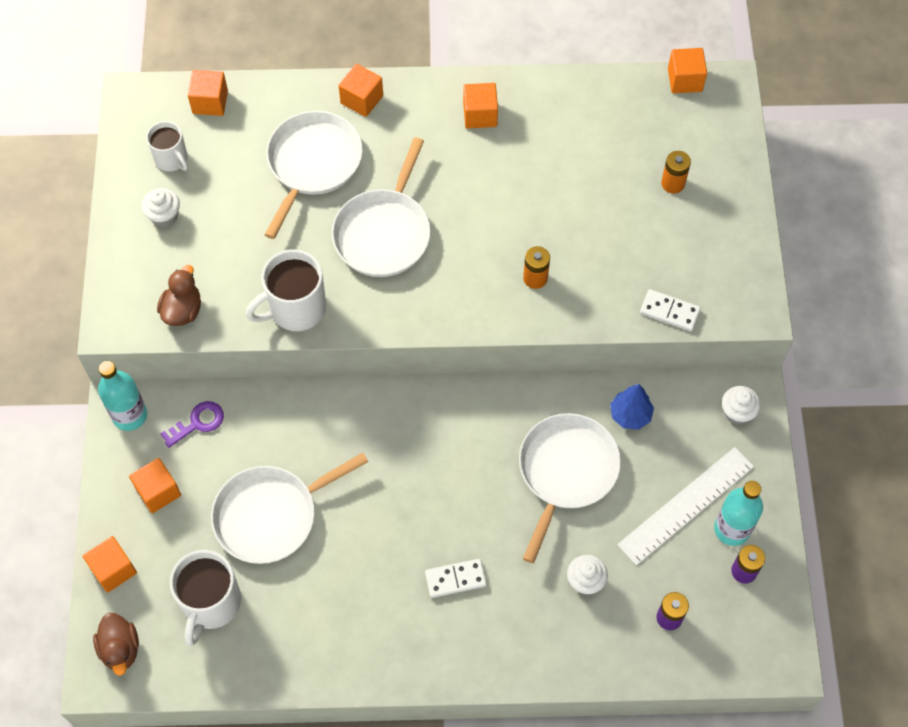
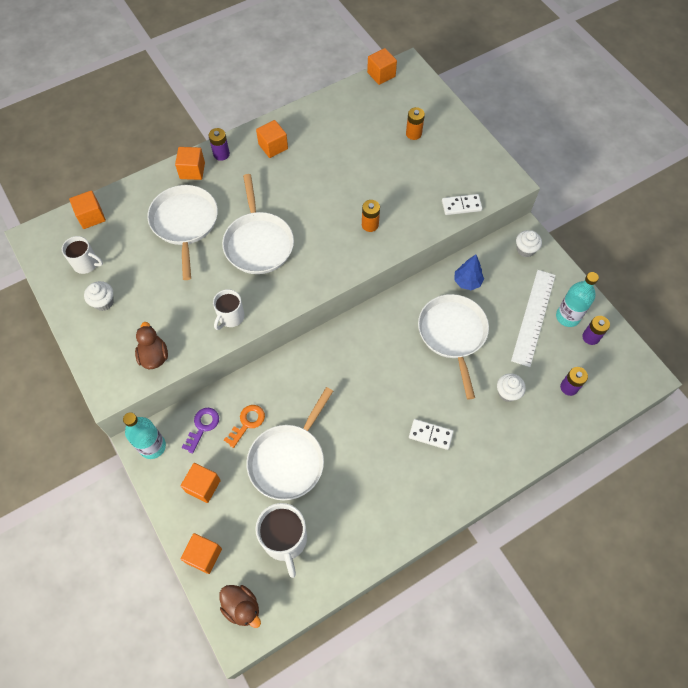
camera: 30 degrees left, 0 degrees up
(250, 446) = (247, 423): none -> orange key
(295, 309) = (230, 317): white mug -> white mug, size x0.63
(410, 94) = (221, 154): none -> purple battery
(455, 579) = (430, 435): white domino -> white domino turned 60 degrees clockwise

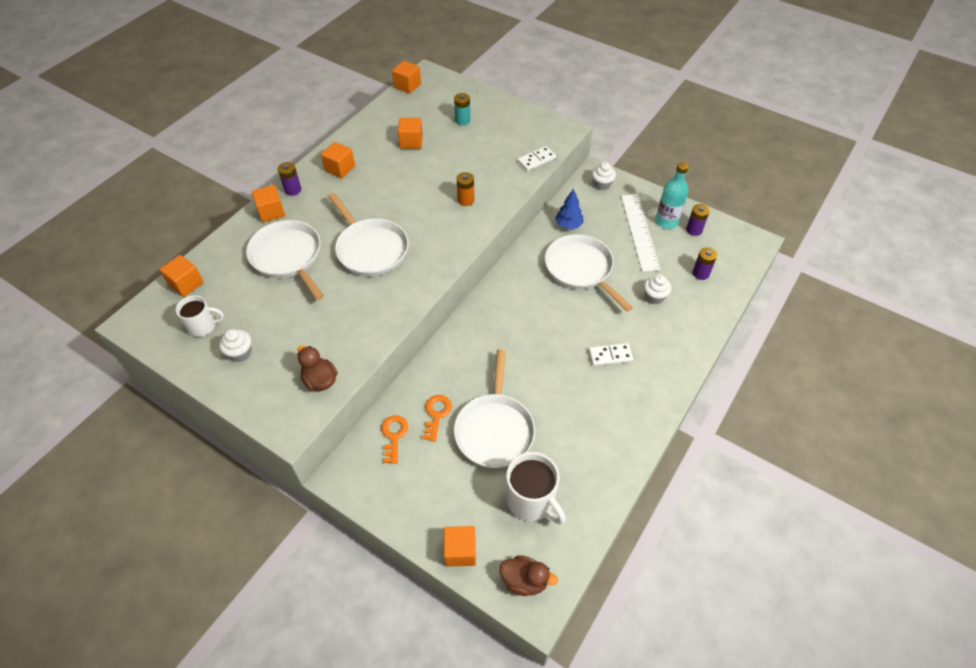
camera: 25 degrees left, 10 degrees down
(152, 446) = (352, 474): turquoise bottle -> none
(202, 426) = (394, 435): purple key -> orange key
(203, 486) = (424, 488): orange cube -> orange cube (411, 142)
(230, 317) = (378, 318): white mug -> none
(413, 134) = (462, 120): orange battery -> turquoise battery

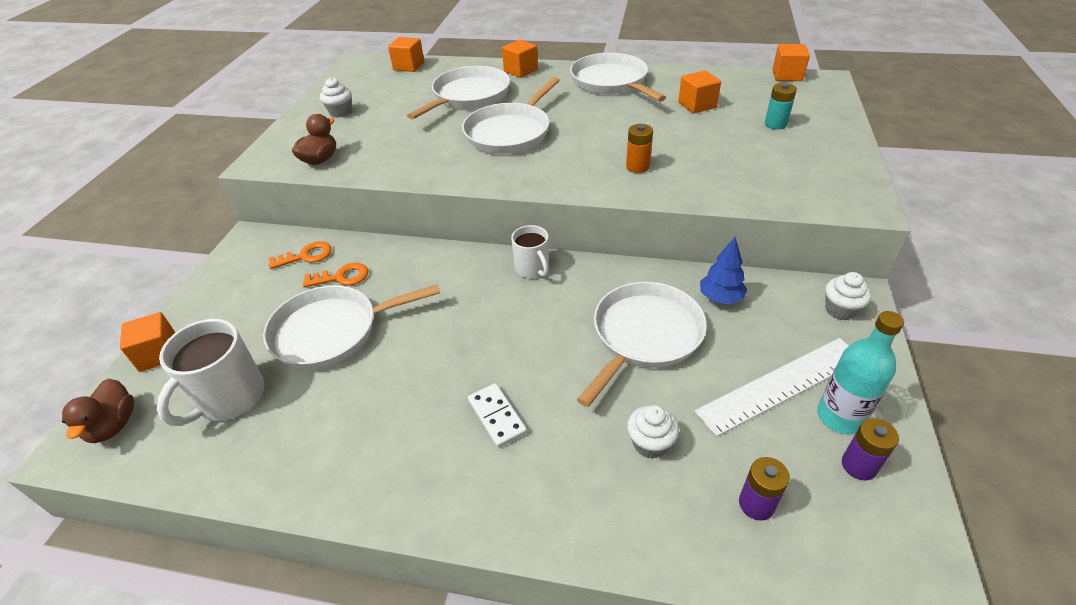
camera: 70 degrees right, 10 degrees down
(203, 326) = (364, 88): white mug -> white mug (532, 269)
(293, 190) = (558, 70): purple battery -> none
(340, 168) = (611, 82): orange cube -> white pan
(536, 160) = (770, 198): white domino -> none

